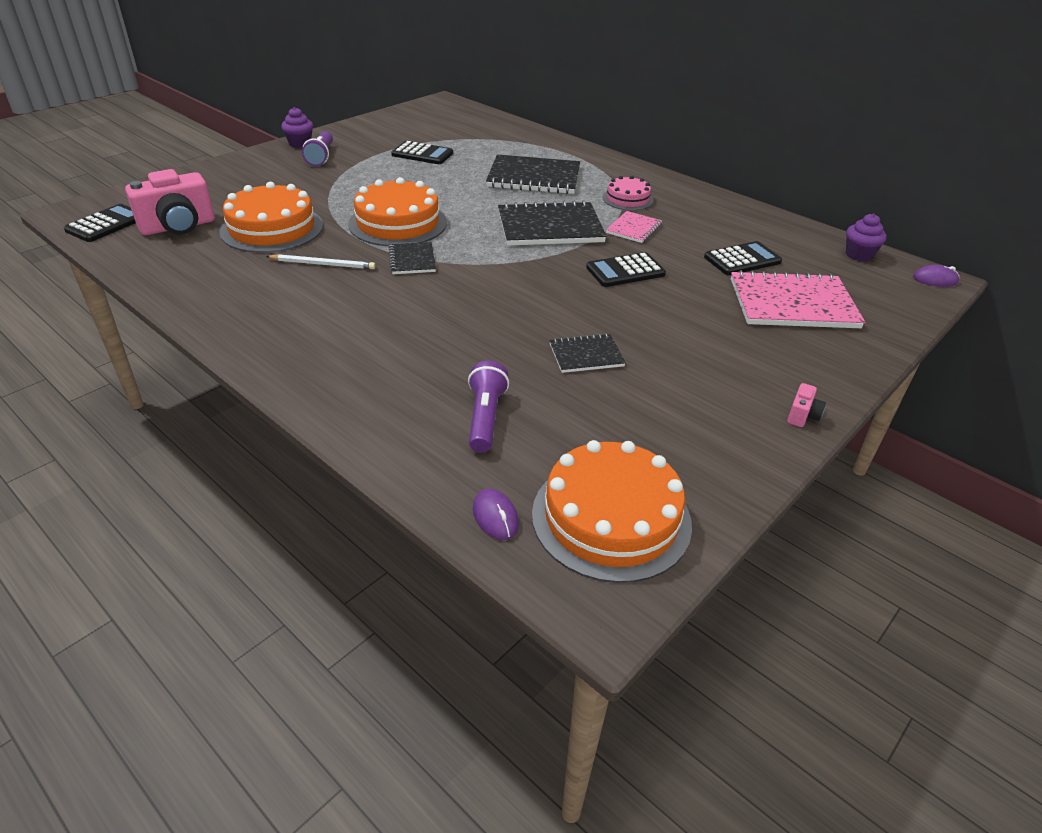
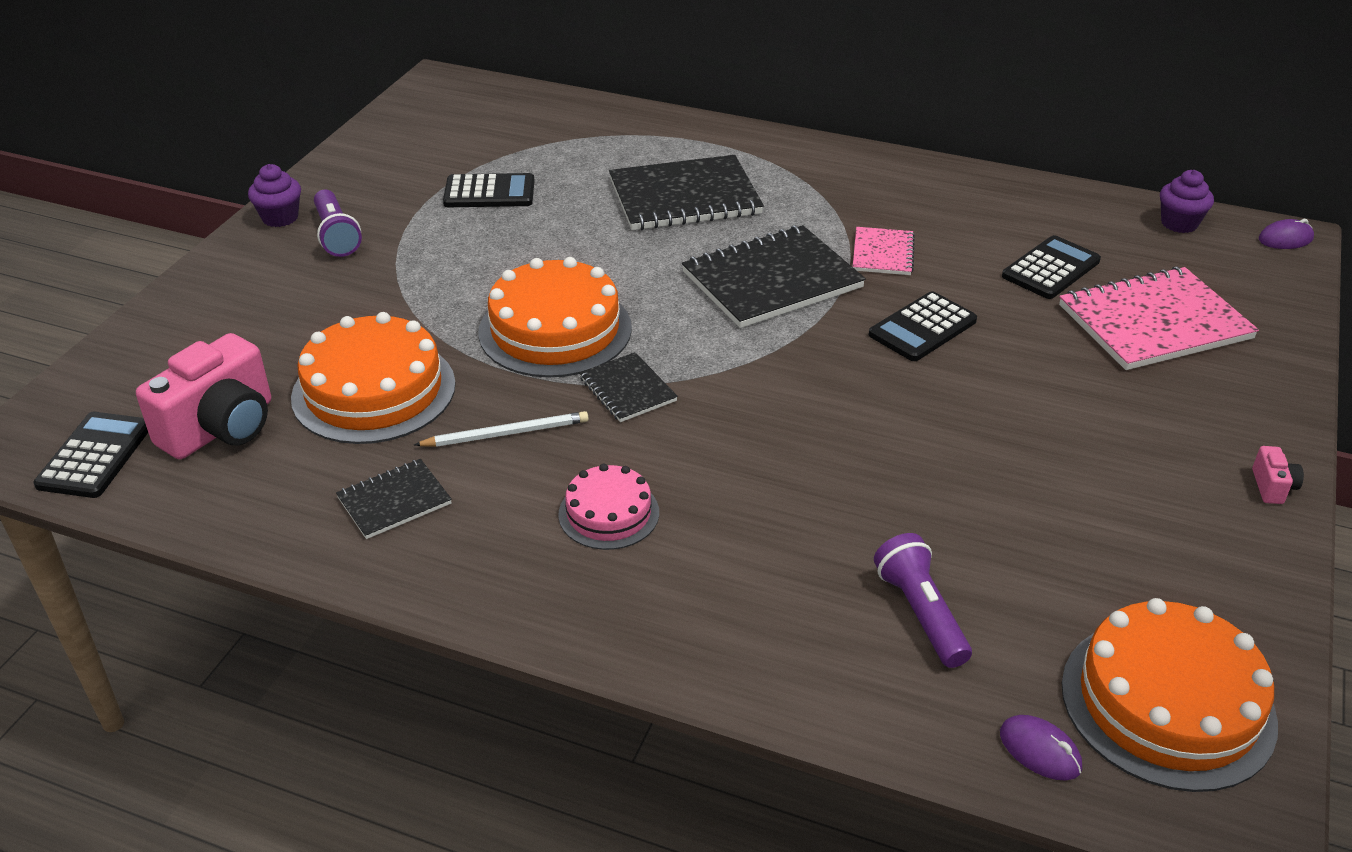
camera: 20 degrees left, 0 degrees up
(586, 355) = (971, 477): black notebook -> black notebook (394, 501)
(627, 199) = (838, 204): pink cake -> pink cake (608, 513)

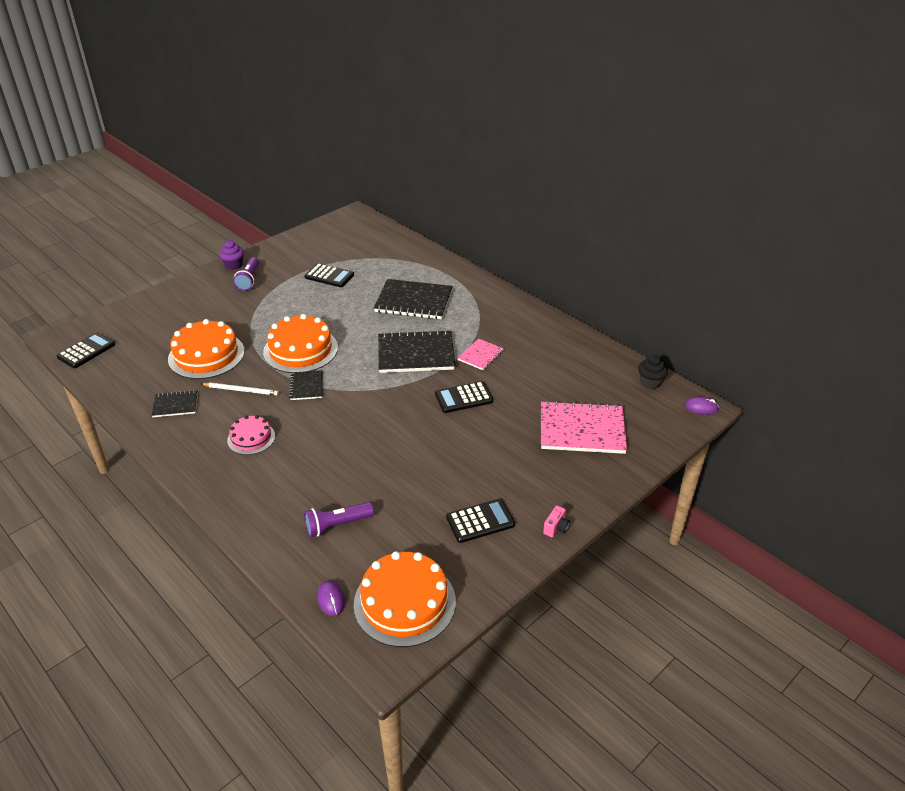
camera: 25 degrees right, 0 degrees up
(221, 428) = (138, 353): pink camera -> none
(920, 613) = (337, 525): purple flashlight -> purple flashlight turned 120 degrees counterclockwise
(1050, 269) = (556, 387): black calculator -> black calculator (480, 521)
(1179, 223) = (650, 382): purple cupcake -> black cupcake

